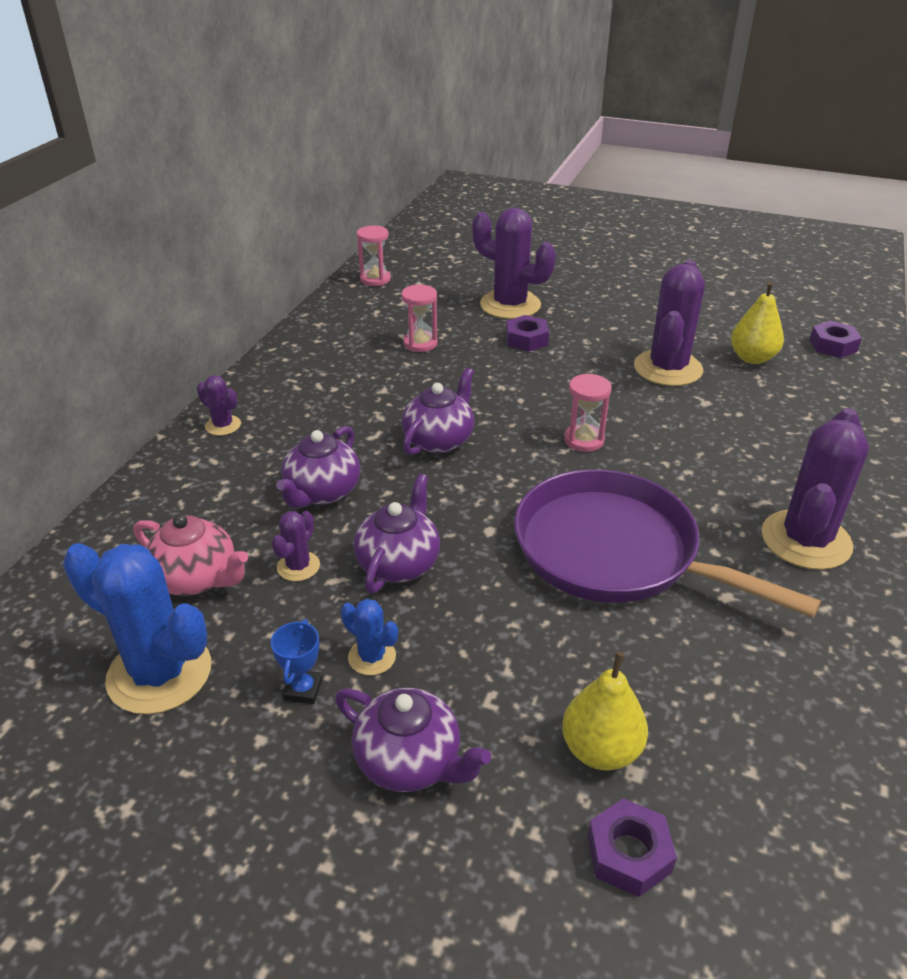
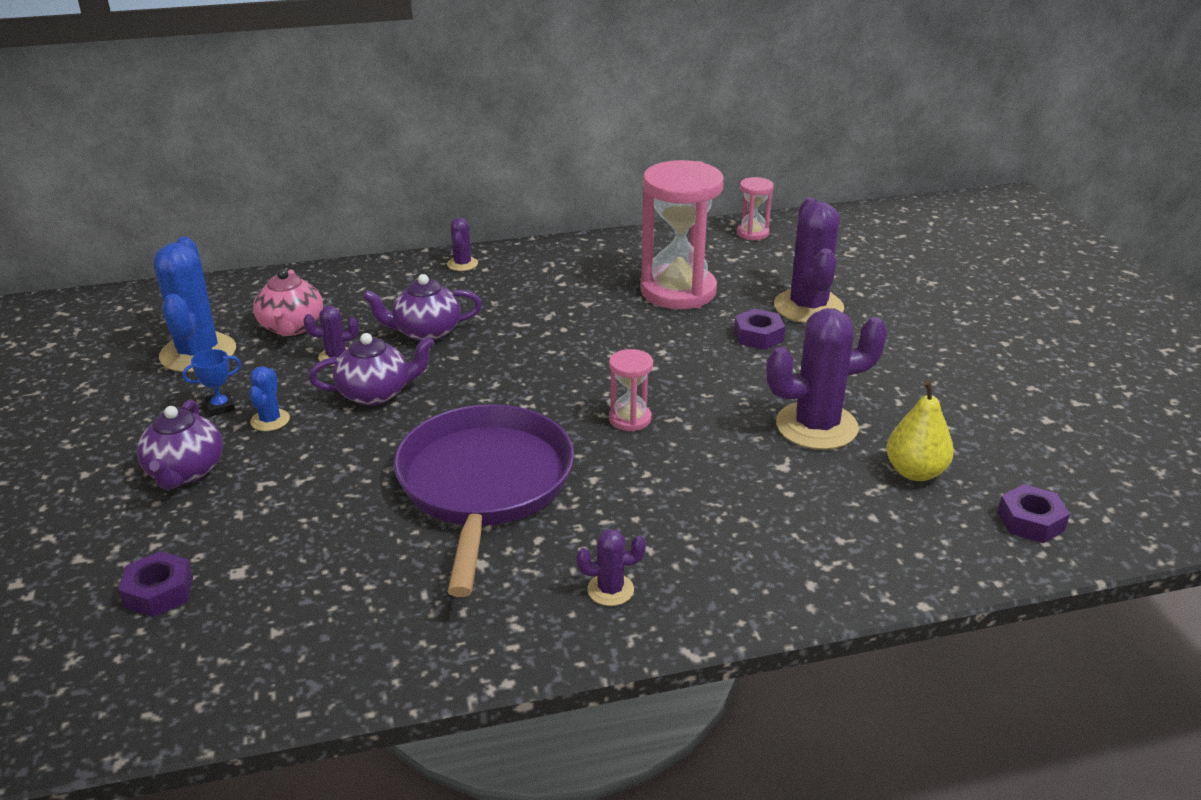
camera: 55 degrees right, 5 degrees down
(420, 343) = (678, 291): pink hourglass -> pink hourglass, size x2.12
(439, 440) = (546, 352): purple teapot -> none
(601, 750) = (249, 549): yellow pear -> none
(806, 540) = (610, 590): purple cactus -> purple cactus, size x0.48

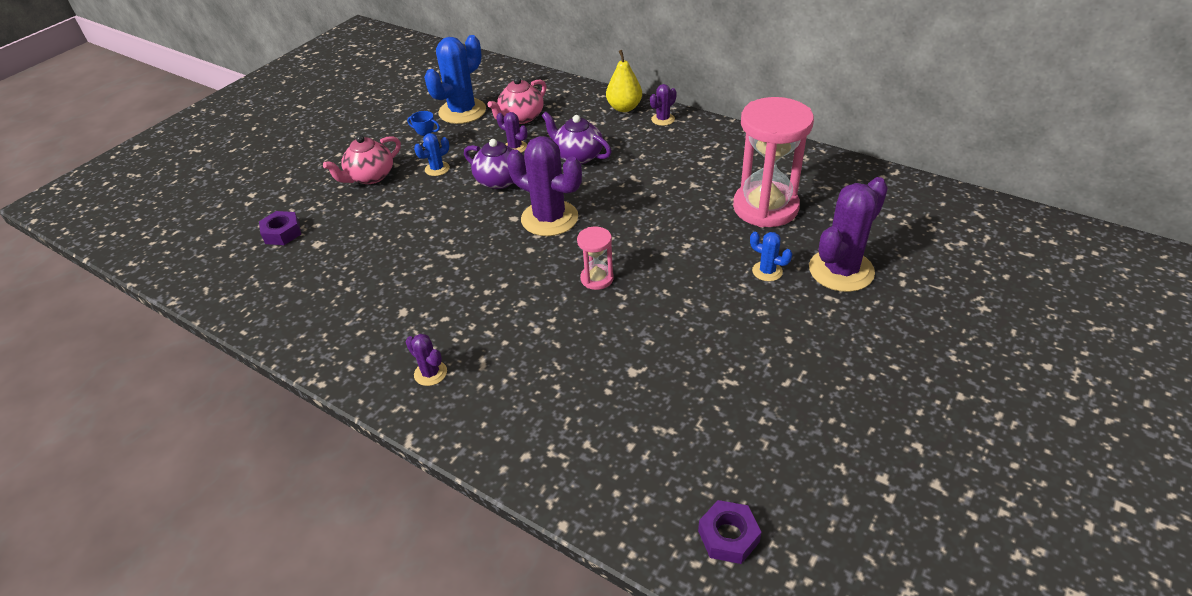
camera: 50 degrees right, 10 degrees up
(185, 472) = (370, 176): purple teapot -> pink teapot
(484, 485) = (468, 268): purple pan -> none
(752, 233) = (895, 189): pink hourglass -> none
(758, 336) = (767, 271): purple nut -> blue cactus
(816, 426) = (698, 360): purple cactus -> purple cactus (549, 218)
(915, 472) = (709, 439): yellow pear -> yellow pear (624, 108)

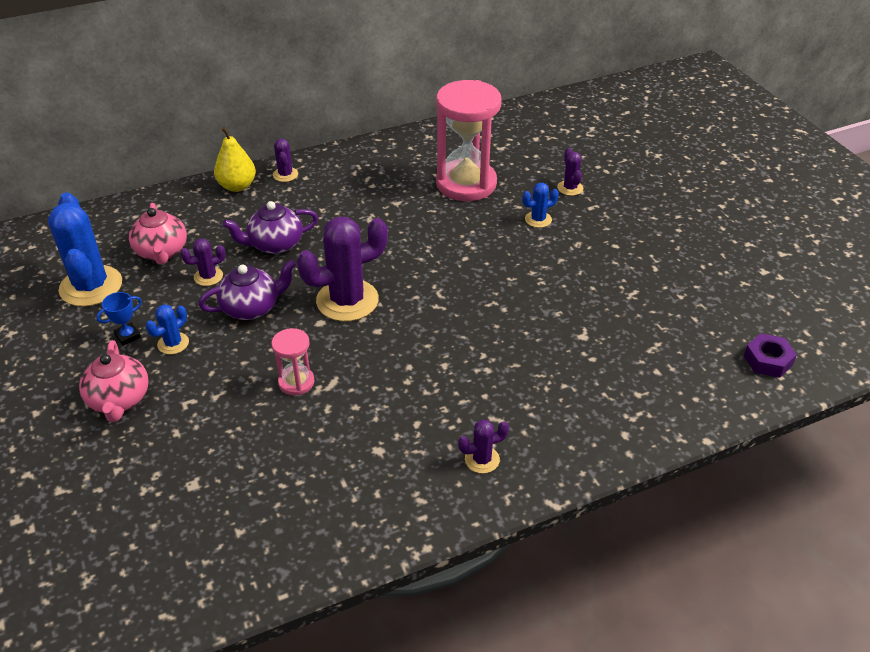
camera: 60 degrees left, 0 degrees up
(282, 233) = (136, 510): purple nut -> none
(437, 169) = (173, 343): blue cactus -> blue cactus turned 45 degrees clockwise
(597, 278) = (458, 308): pink hourglass -> pink hourglass (296, 382)
(841, 270) = (570, 188): purple cactus -> purple cactus, size x0.48

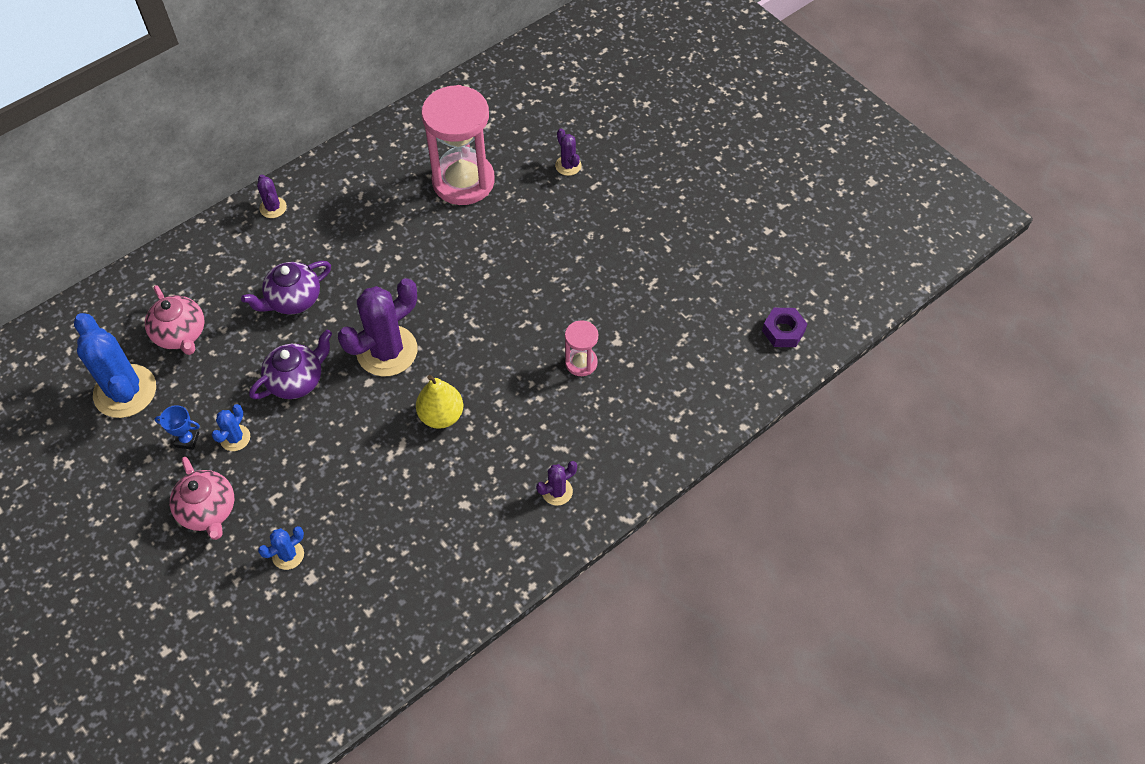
camera: 15 degrees left, 15 degrees up
(128, 336) = (187, 440): blue trophy -> blue trophy turned 60 degrees clockwise
(208, 276) = (240, 353): purple cactus -> none
(237, 186) = (227, 233): yellow pear -> yellow pear (441, 415)
(296, 382) = (368, 452): pink hourglass -> pink hourglass (581, 363)
(538, 219) = (545, 213): blue cactus -> blue cactus (288, 555)

